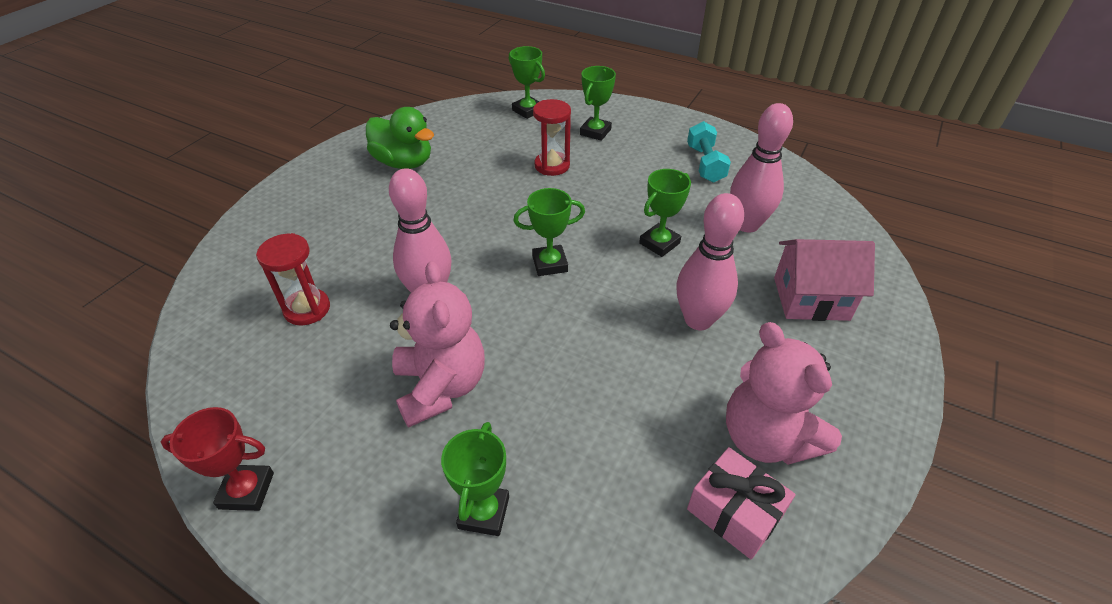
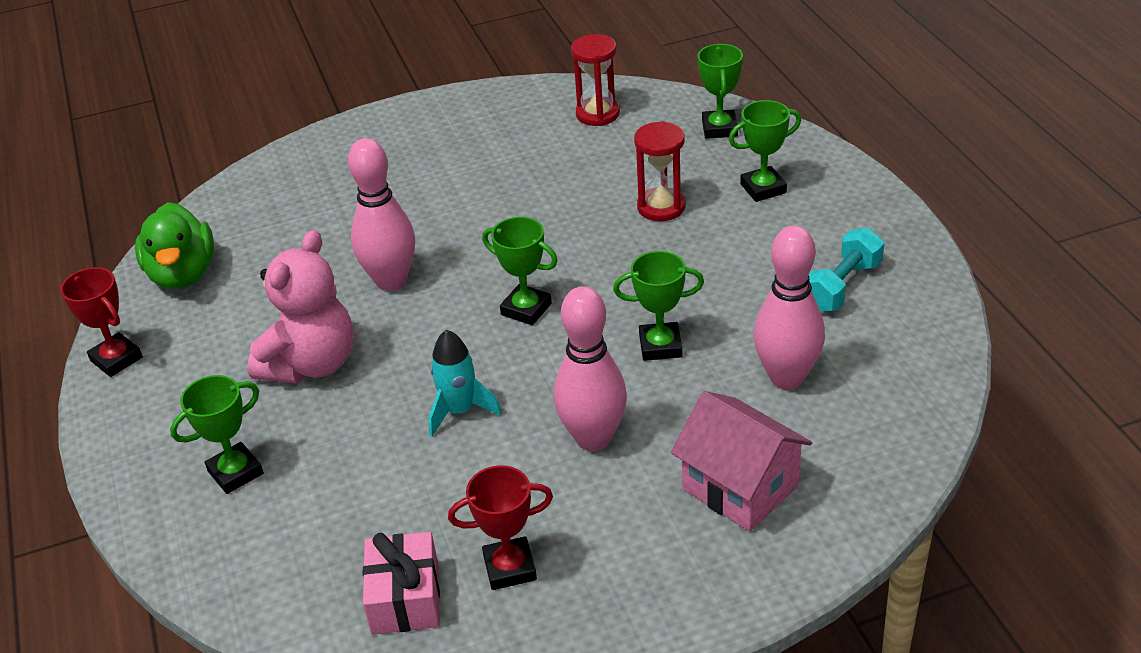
camera: 45 degrees right, 5 degrees down
(307, 309) = (288, 243): red hourglass -> red hourglass (597, 114)
(404, 163) = (518, 137): green duck -> green duck (183, 274)
(594, 354) = (460, 411): none -> turquoise rocket
(766, 438) = (510, 568): pink teddy bear -> red trophy

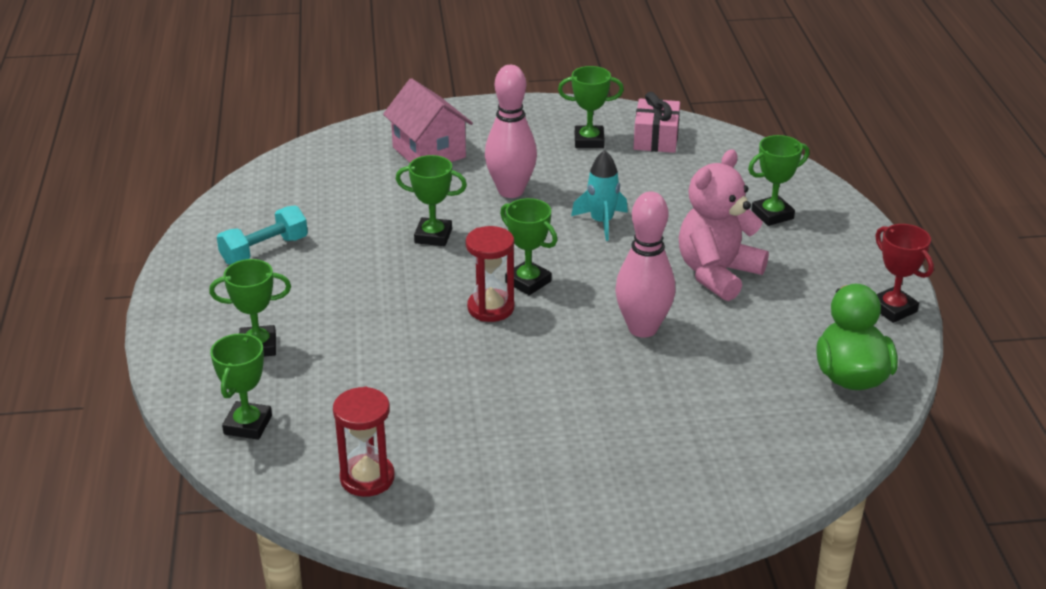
camera: 170 degrees left, 5 degrees down
(510, 568) = (589, 141): red trophy -> green trophy
(661, 207) = (364, 348): red hourglass -> red hourglass (491, 308)
(786, 377) = (355, 201): pink bowling pin -> none

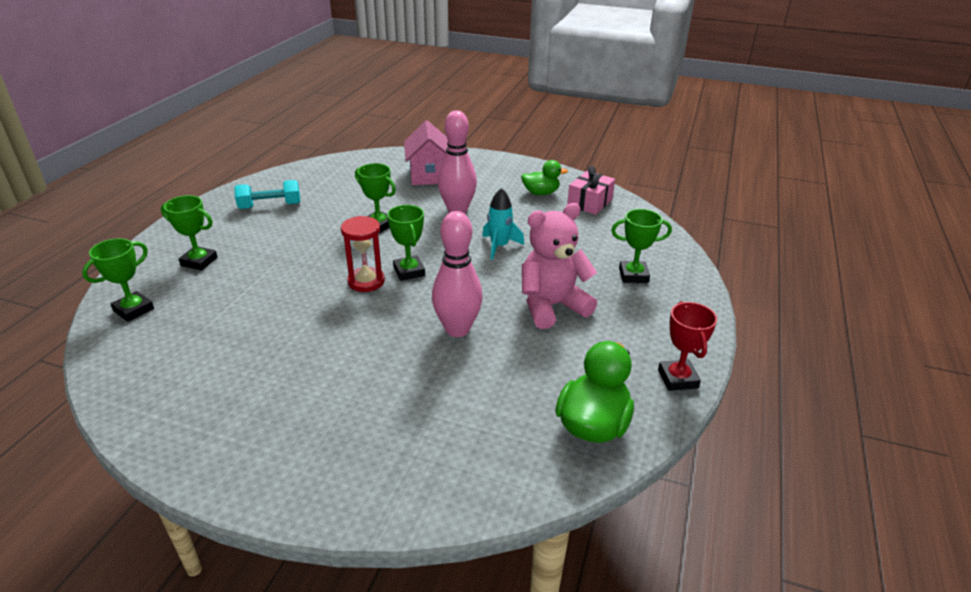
camera: 25 degrees right, 0 degrees up
(367, 478) = (158, 374): red hourglass -> none
(589, 141) = (541, 193): green trophy -> green duck

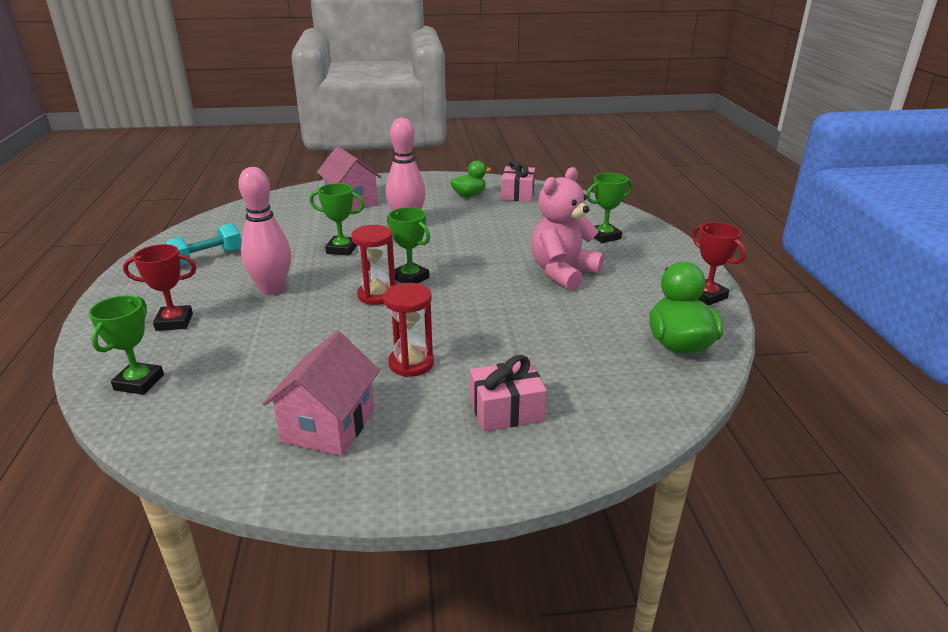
camera: 25 degrees left, 5 degrees down
(199, 261) = (174, 322): green trophy -> red trophy
(223, 397) = (328, 425): none -> pink house
(334, 360) = (411, 363): none -> red hourglass
(368, 436) = (506, 410): none -> pink gift
(457, 329) = (500, 309): pink bowling pin -> pink bowling pin (272, 289)
(499, 246) = (473, 241): turquoise rocket -> none

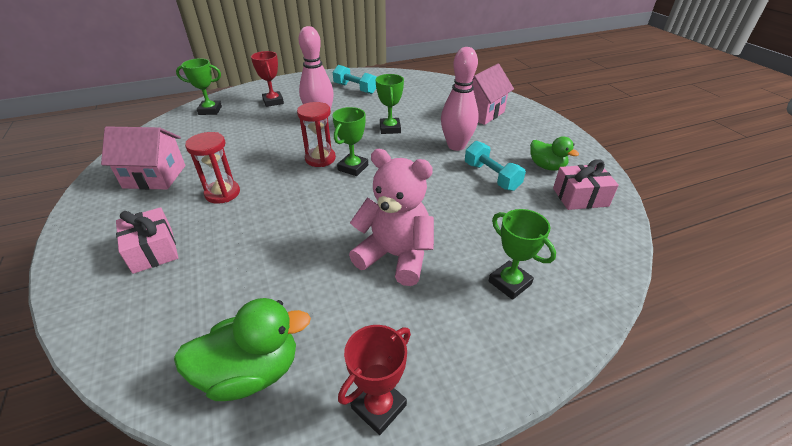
camera: 75 degrees right, 10 degrees up
(470, 218) = (491, 176): none -> turquoise dumbbell

